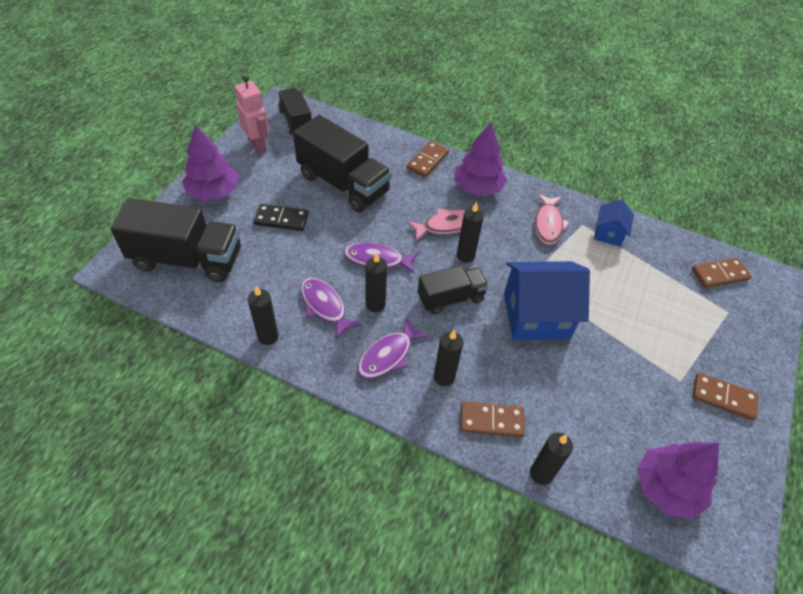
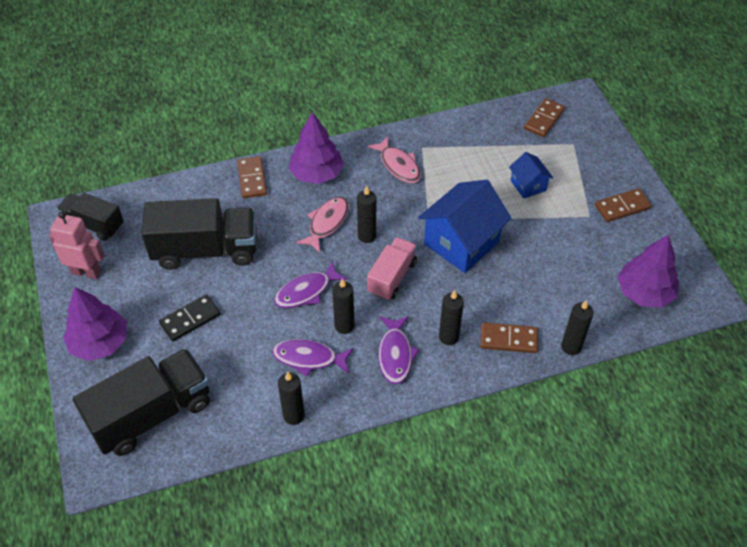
camera: 40 degrees left, 0 degrees up
(450, 298) = (392, 277): black truck -> pink truck
(491, 421) = (508, 339): brown domino -> brown domino turned 45 degrees clockwise
(608, 233) = (446, 141): blue house -> blue house (528, 185)

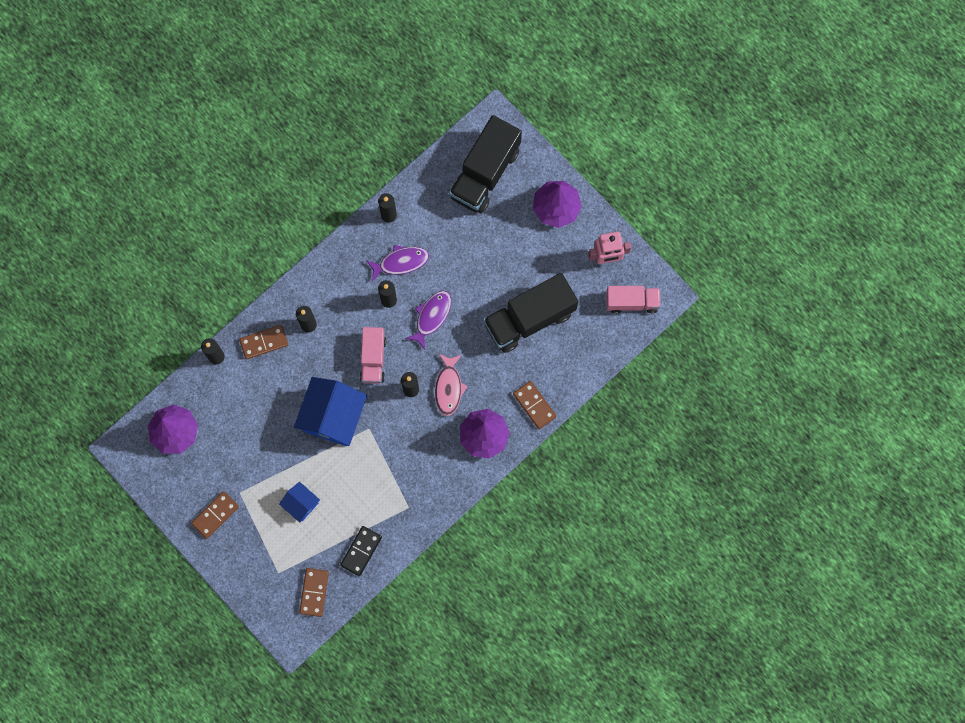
camera: 155 degrees right, 25 degrees up
(94, 225) = (632, 302): black truck -> pink truck
(190, 319) = (504, 254): black domino -> black domino (361, 551)
(395, 354) = (340, 293): purple fish -> none
(398, 165) = (419, 476): pink fish -> none

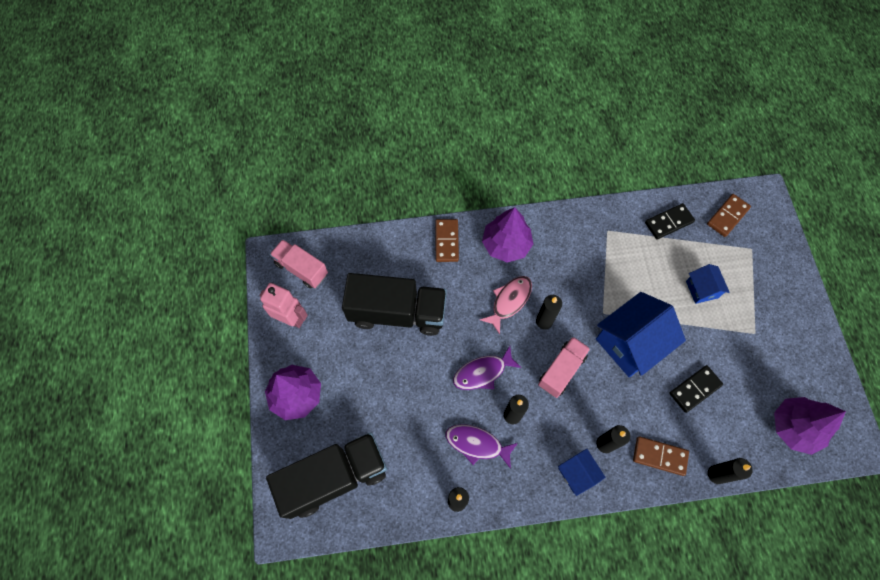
camera: 145 degrees left, 10 degrees down
(215, 515) = (788, 328): brown domino -> none
(264, 412) = (695, 389): none -> black domino
(316, 290) = (577, 473): none -> blue house

